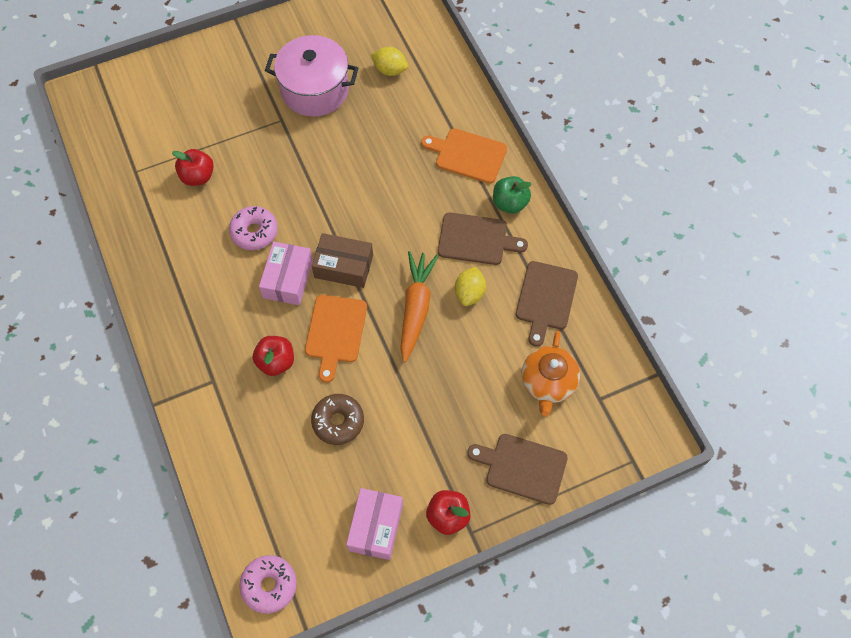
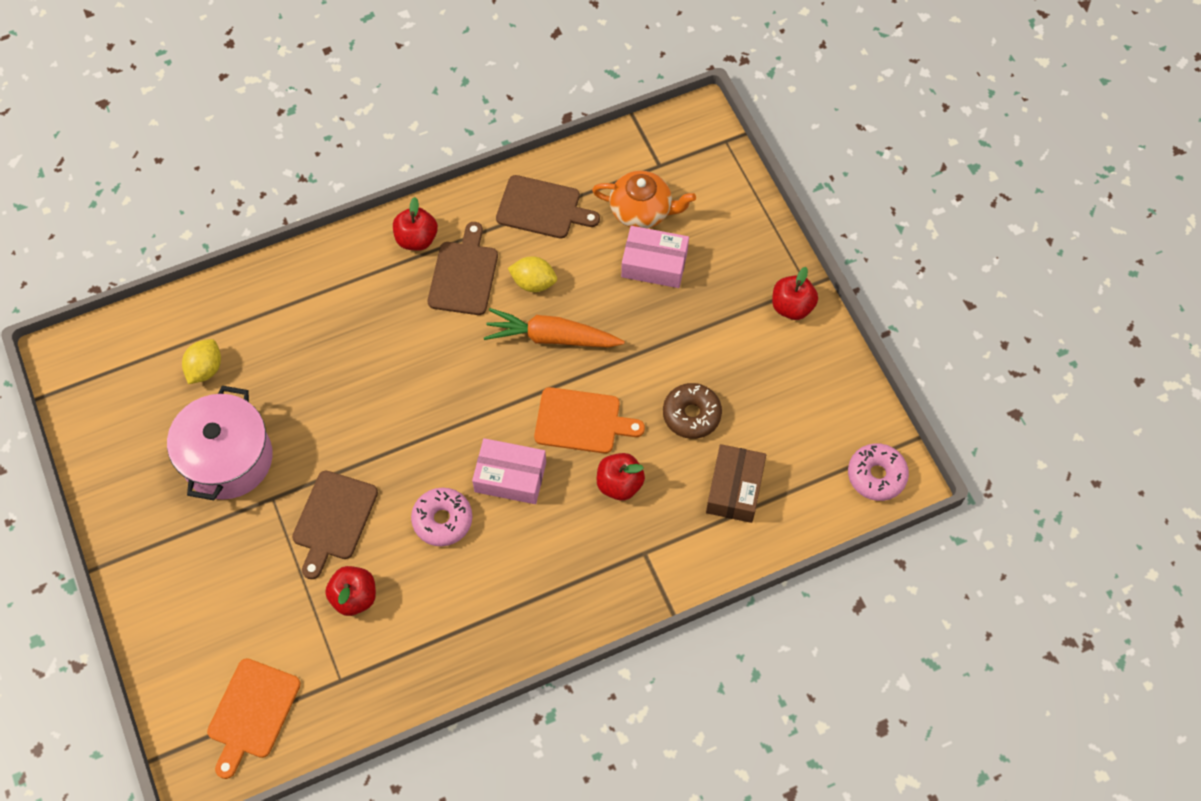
camera: 90 degrees left, 0 degrees up
(343, 266) = (495, 415): brown box -> brown box (734, 489)
(375, 527) = (807, 374): pink box -> pink box (654, 264)
(467, 155) = (346, 281): orange cutting board -> orange cutting board (252, 713)
(510, 203) = (417, 239): green apple -> red apple
(522, 468) = (737, 238): brown cutting board -> brown cutting board (333, 519)

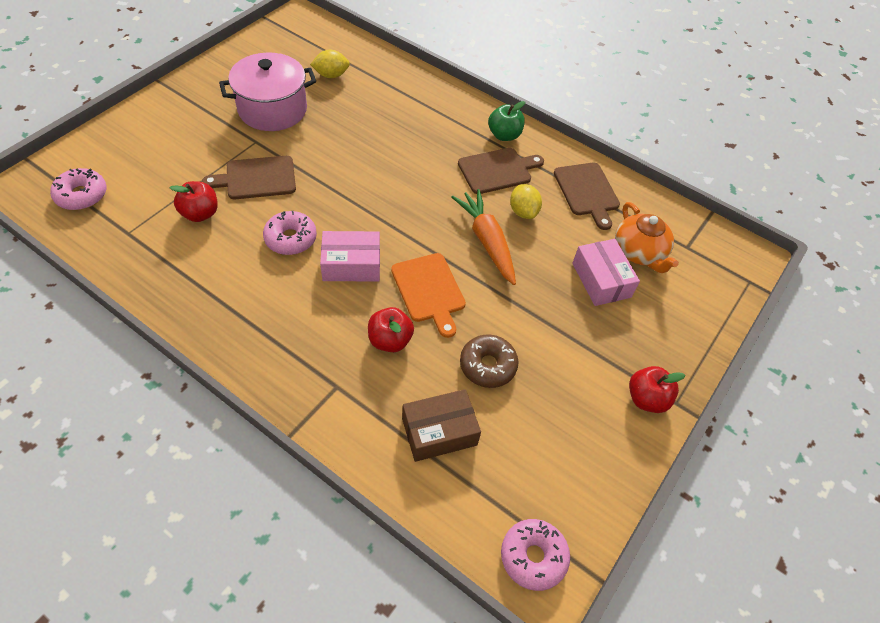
camera: 55 degrees right, 10 degrees down
(252, 713) = (82, 195): orange cutting board -> pink donut
(417, 239) = (504, 135): red apple -> green apple
(510, 477) = (351, 265): pink box -> pink box turned 75 degrees counterclockwise

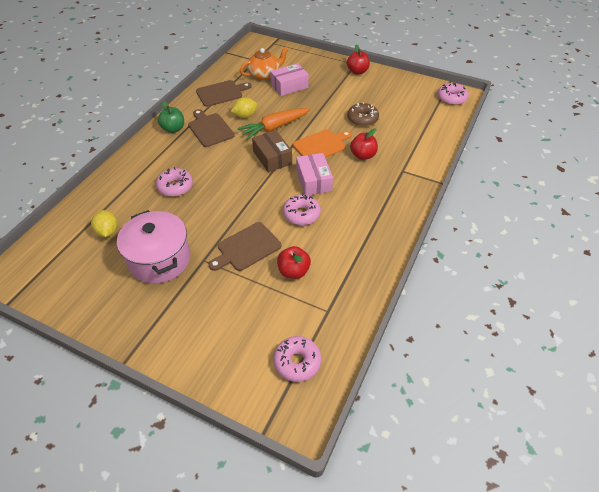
camera: 95 degrees left, 5 degrees down
(257, 178) = (246, 248): brown cutting board -> brown cutting board turned 75 degrees clockwise
(386, 129) = (175, 187): none -> pink donut
(439, 432) = (409, 131): brown box -> brown box (272, 158)

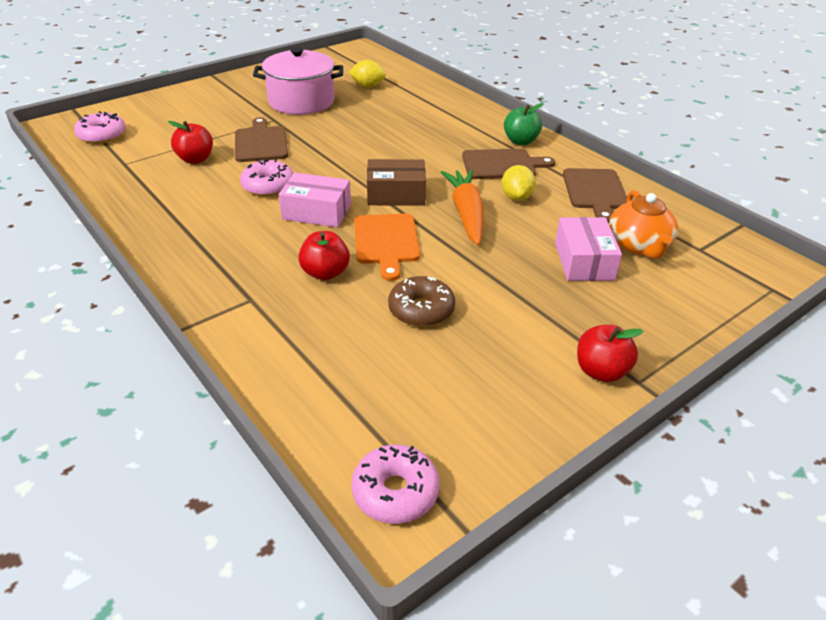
camera: 115 degrees right, 10 degrees down
(175, 187) = (401, 124): pink donut -> none

